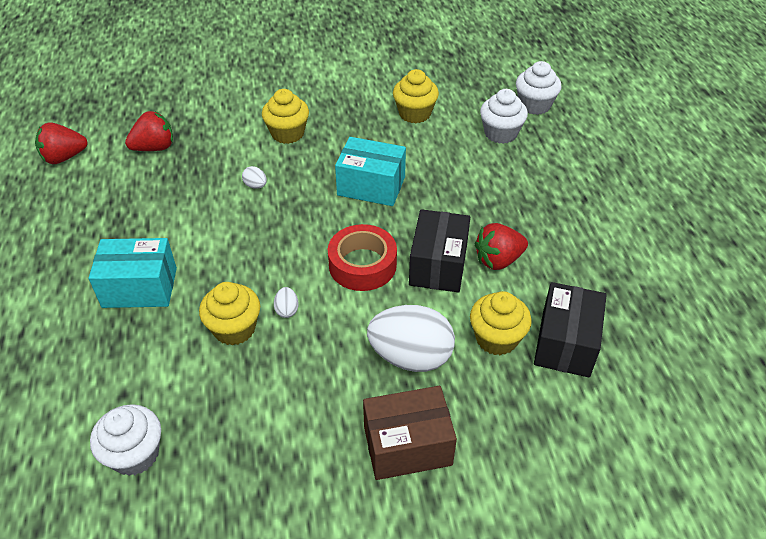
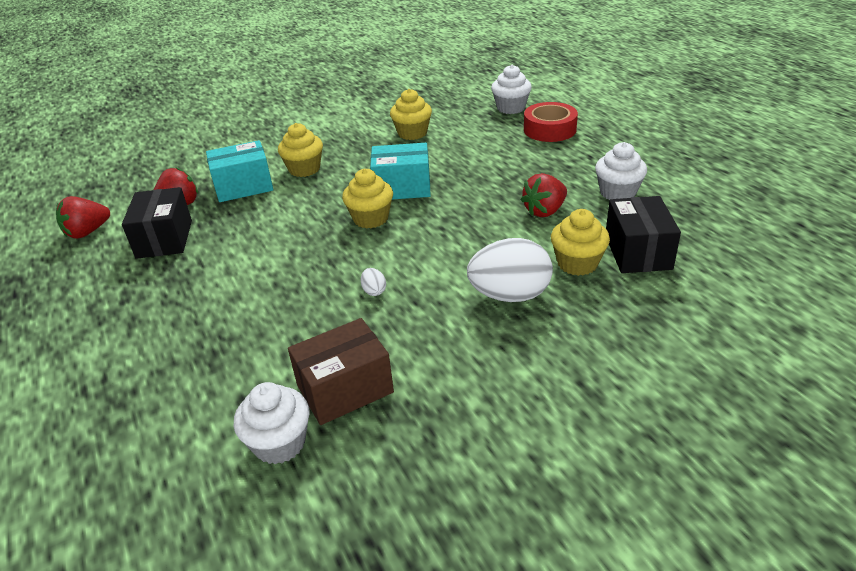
camera: 15 degrees left, 10 degrees down
(140, 287) = (216, 310): turquoise box -> turquoise box (244, 187)
(234, 329) = (330, 317): yellow cupcake -> yellow cupcake (370, 218)
(255, 185) = (294, 210): white egg -> none
(362, 265) = (426, 242): red tape -> red tape (549, 129)
(407, 445) = (547, 360): brown box -> brown box (345, 389)
(438, 265) = (494, 226): black box -> black box (164, 239)
(500, 133) = (494, 131): white cupcake -> white cupcake (617, 193)

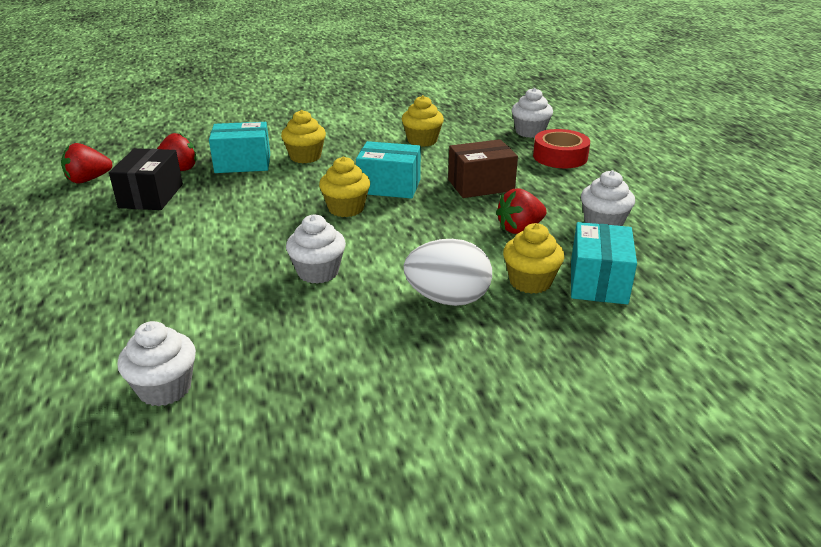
camera: 10 degrees right, 5 degrees down
(345, 389) = (248, 353): brown box -> brown box (480, 185)
(374, 291) = (318, 272): white egg -> white cupcake
(638, 252) = (598, 282): black box -> turquoise box

